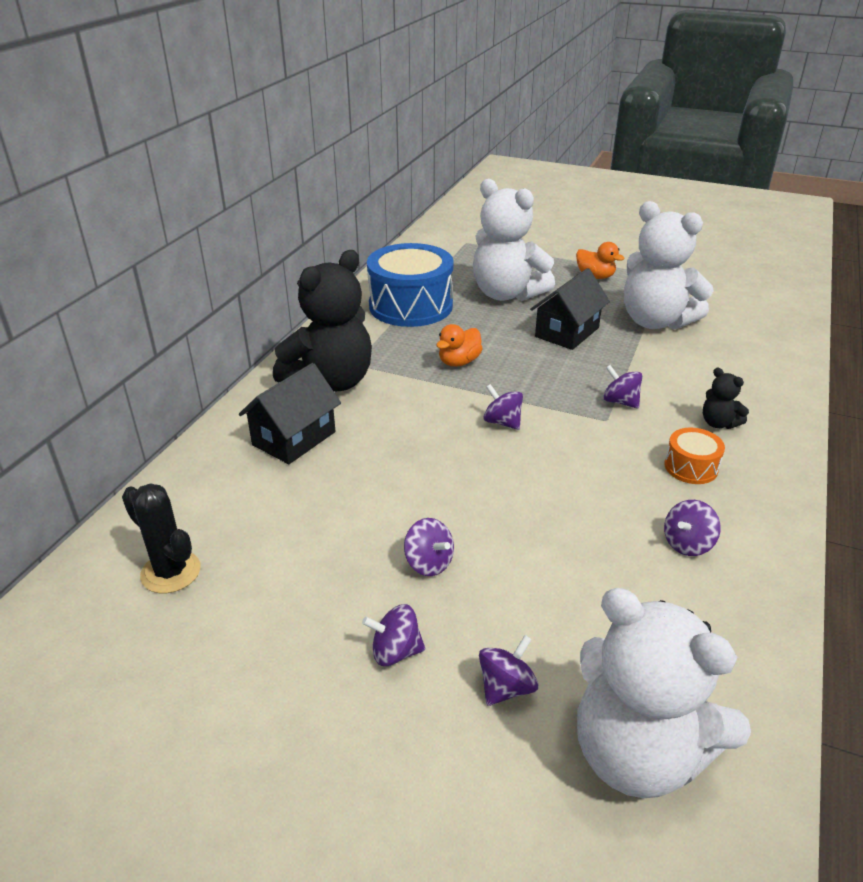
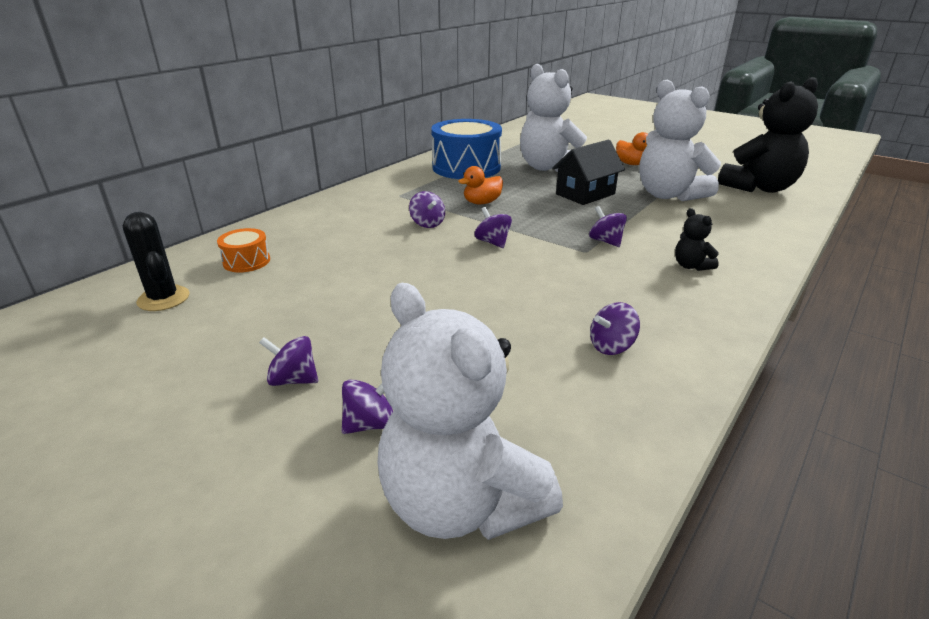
camera: 15 degrees right, 5 degrees down
(294, 438) = (319, 232): black house -> none
(330, 382) = (372, 203): black teddy bear -> black teddy bear (759, 188)
(429, 563) = (366, 324): purple spinning top -> purple spinning top (427, 223)
(691, 467) = (646, 292): orange drum -> orange drum (246, 261)

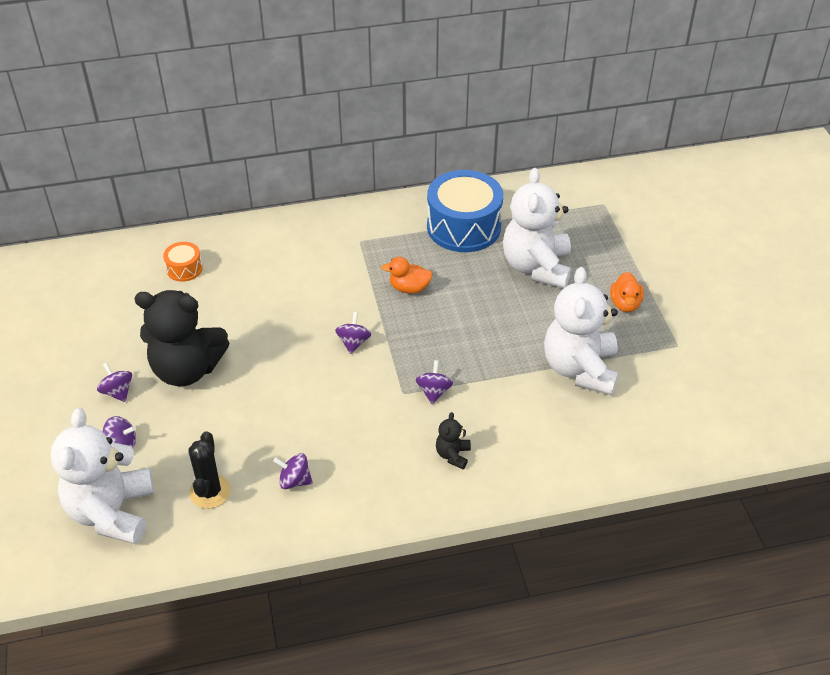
camera: 40 degrees right, 15 degrees up
(163, 299) = (113, 281): black cactus -> black cactus (210, 492)
(427, 223) = (337, 292): purple spinning top -> none
(585, 194) = (508, 325): black house -> none
(759, 188) = (685, 410): black teddy bear -> black teddy bear (187, 369)

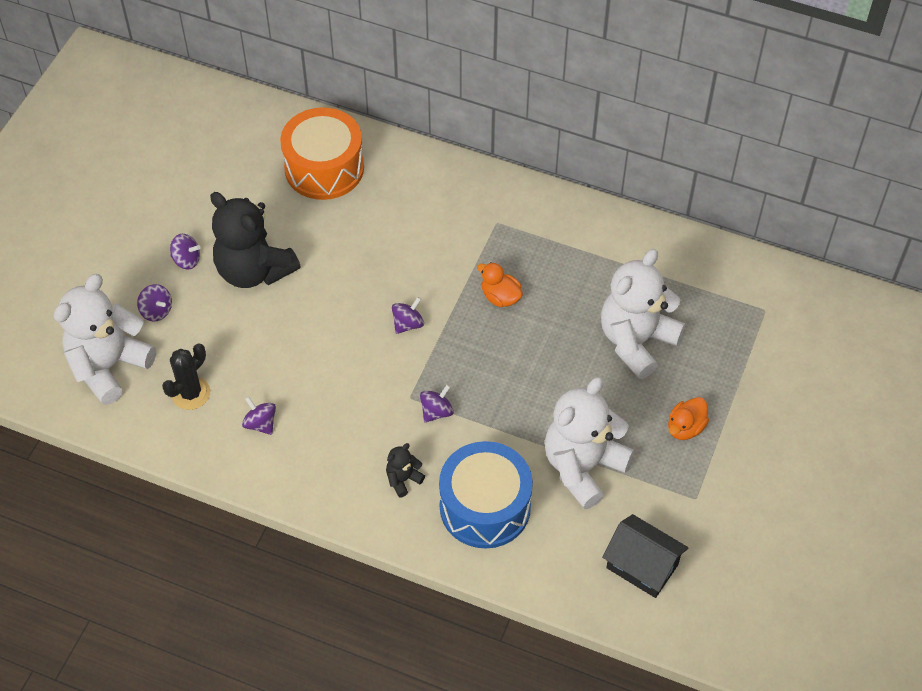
camera: 35 degrees right, 10 degrees up
(117, 392) = (187, 260): purple spinning top -> purple spinning top turned 105 degrees clockwise
(184, 269) = (324, 168): orange drum -> orange drum, size x2.15
(463, 227) = (605, 260): blue drum -> blue drum (485, 507)
(687, 411) = (642, 566): none -> black house

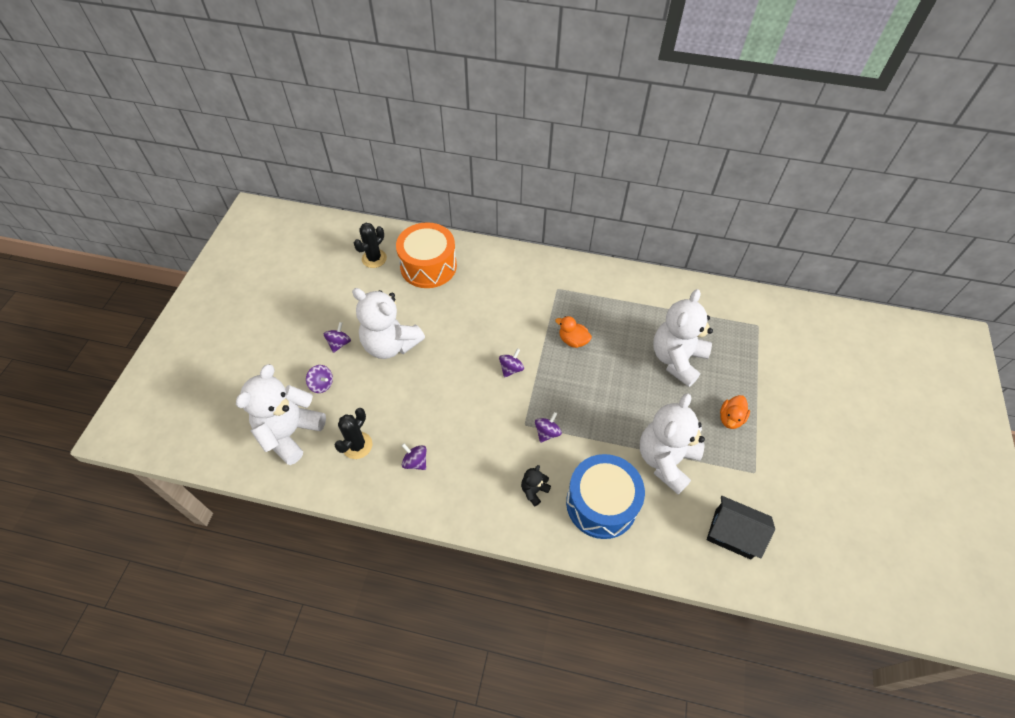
camera: 10 degrees left, 0 degrees up
(187, 260) = (339, 343): purple spinning top -> purple spinning top turned 75 degrees counterclockwise
(251, 148) = (374, 258): none -> black cactus
(254, 270) = (390, 344): black teddy bear -> white teddy bear

